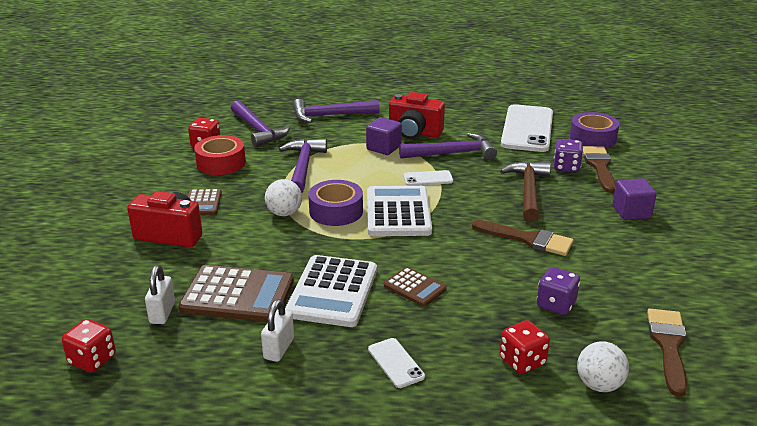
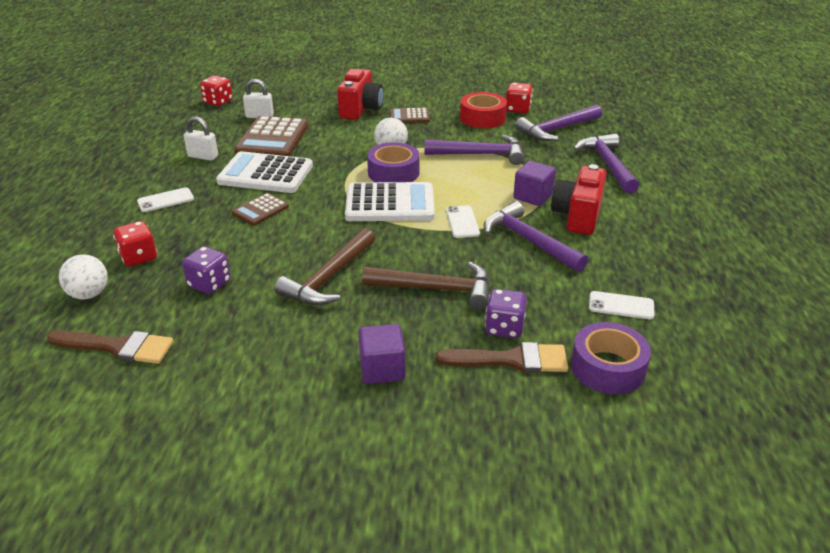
camera: 90 degrees right, 5 degrees up
(453, 153) = (528, 241): purple hammer -> purple hammer turned 150 degrees clockwise
(527, 129) = (621, 306): white phone -> white phone, size x0.45
(527, 239) = (328, 278): brown brush -> brown hammer

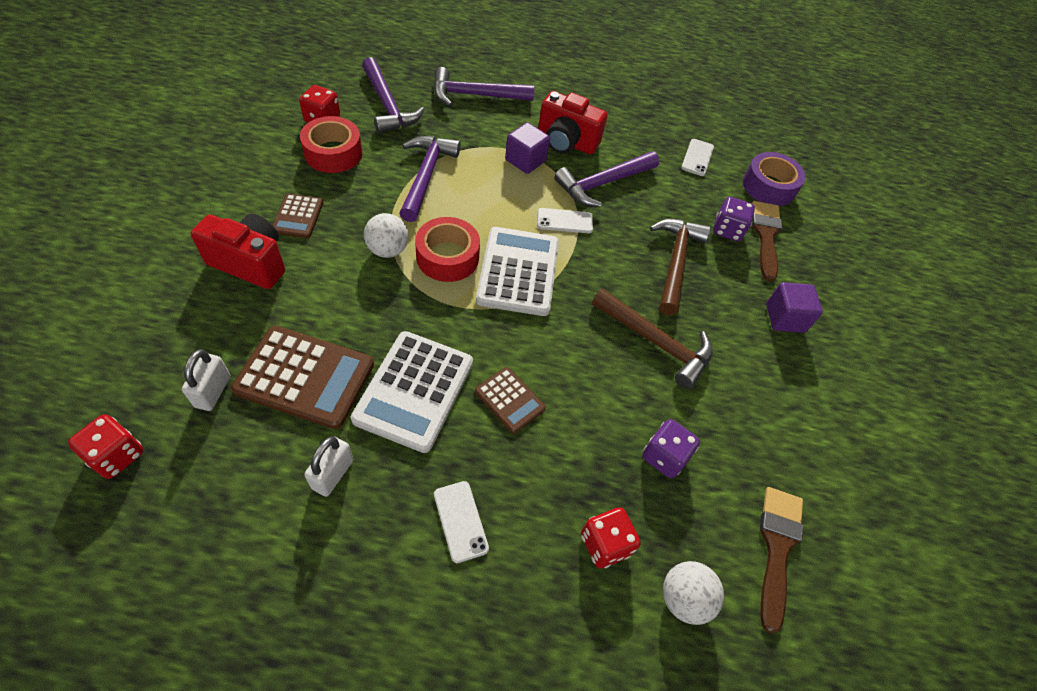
camera: 90 degrees left, 20 degrees up
(393, 172) = (447, 257): purple tape -> red tape

